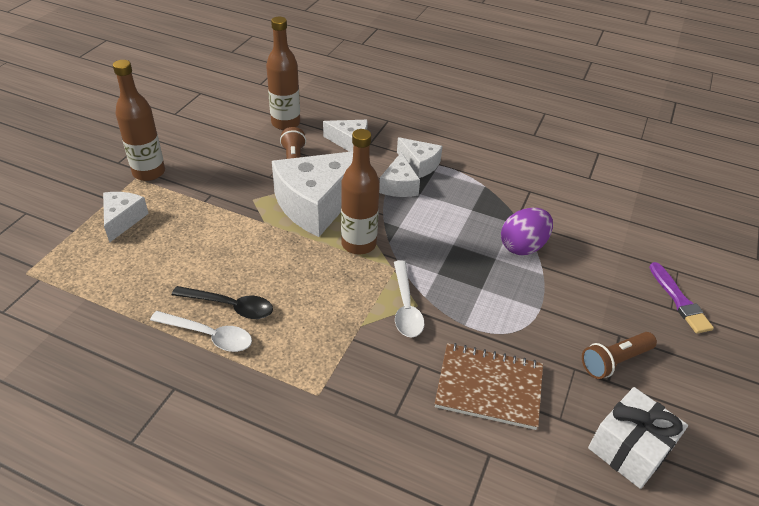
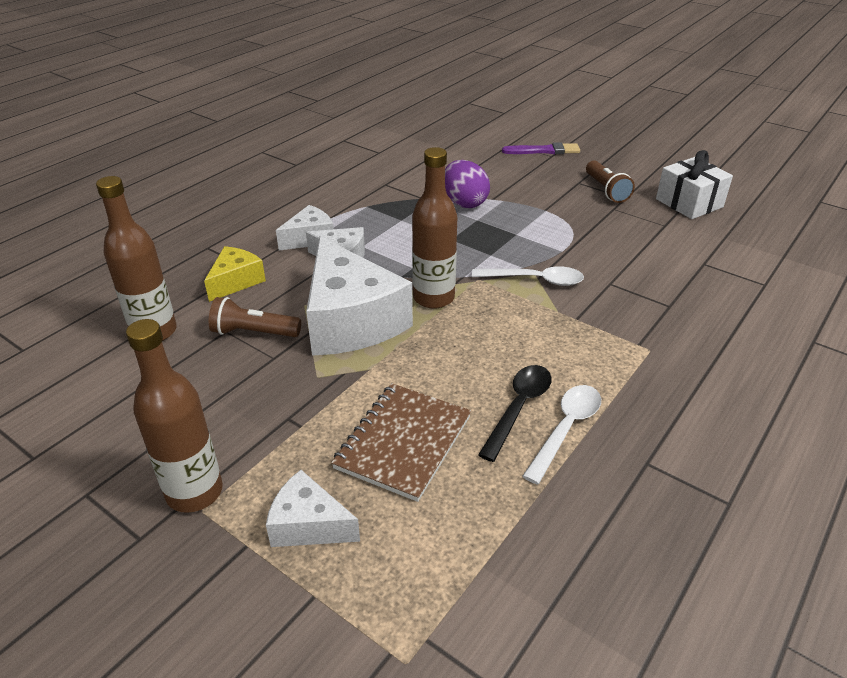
camera: 75 degrees left, 5 degrees down
(349, 142) = (236, 281): white cheese -> yellow cheese
(489, 387) = (635, 251): brown notebook -> brown notebook (403, 442)

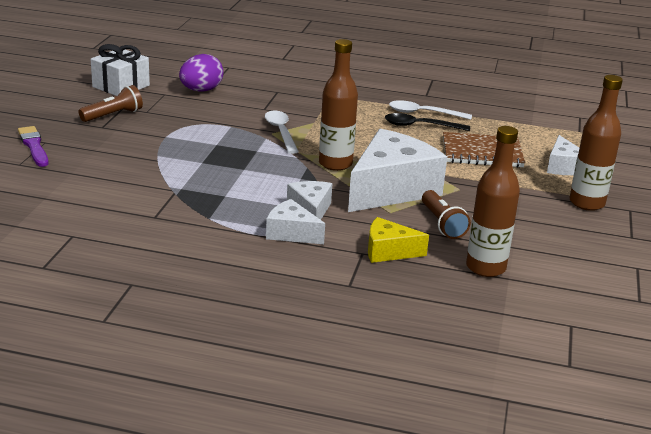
camera: 115 degrees left, 10 degrees down
(464, 203) = (173, 171): purple egg -> purple egg (201, 90)

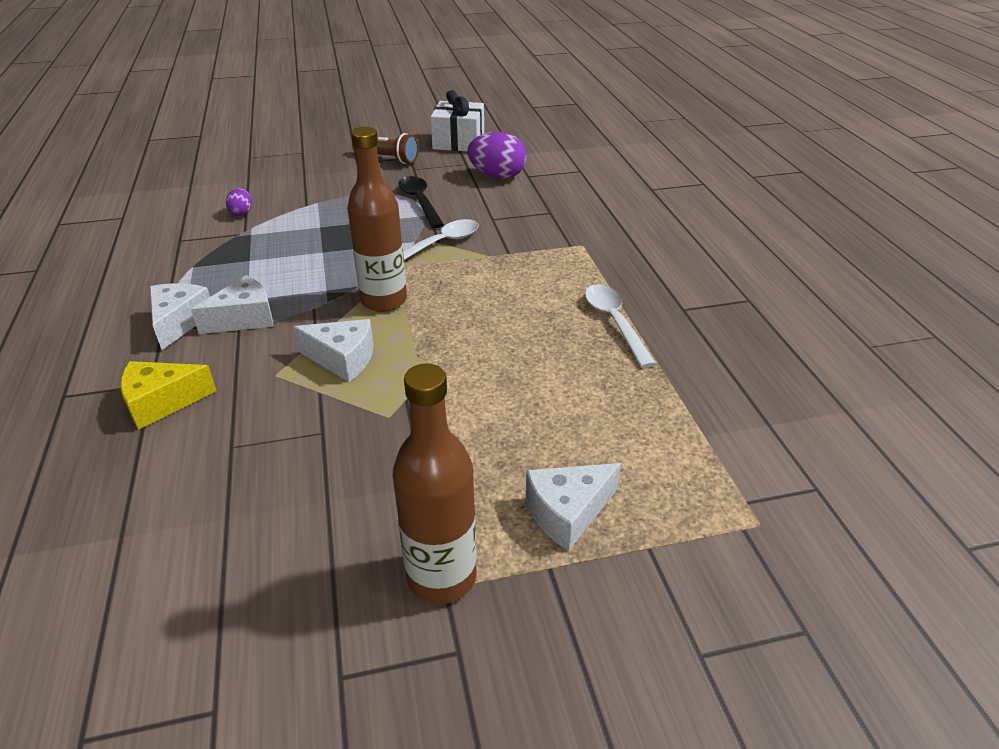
camera: 65 degrees right, 10 degrees up
(34, 146) = (289, 151): purple brush -> none
(136, 185) = (241, 213): none -> purple egg
(388, 251) = (162, 402): yellow cheese -> yellow cheese turned 90 degrees counterclockwise
(391, 189) = (342, 359): white cheese -> white cheese, size x0.51
(420, 126) = (567, 330): black spoon -> black spoon (420, 201)
(442, 224) = (264, 428): brown flashlight -> none
(482, 152) = (534, 408): brown notebook -> none
(485, 268) = (145, 503): brown bottle -> none

